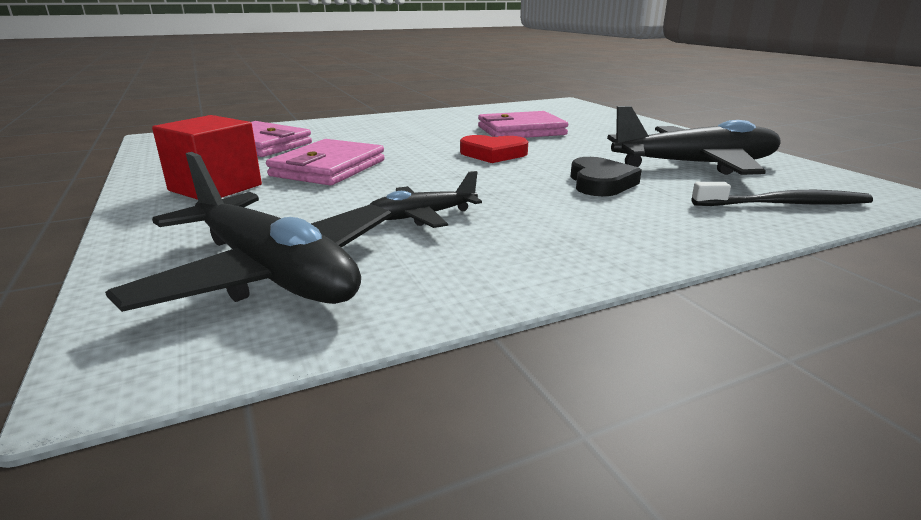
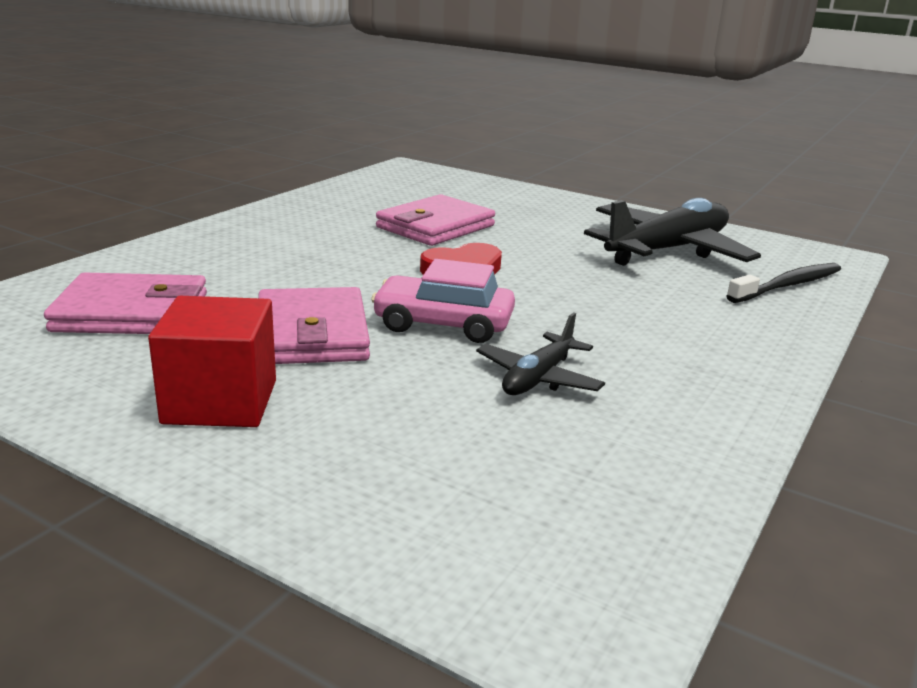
camera: 35 degrees left, 0 degrees up
(272, 273) = (523, 494): black plane -> none
(418, 177) = (443, 324): none -> pink car
(600, 183) = (624, 291): black heart -> none

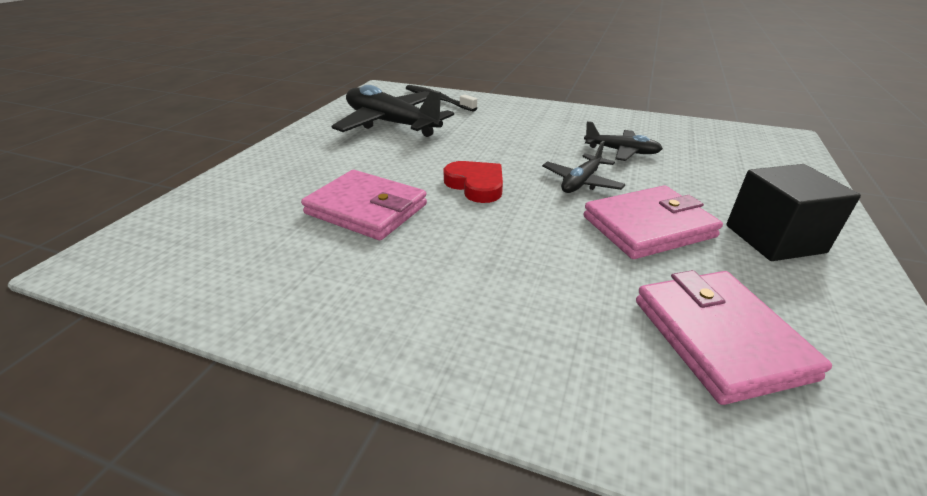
camera: 100 degrees left, 10 degrees up
(220, 402) = (774, 239): red cube -> black cube
(443, 324) = (581, 182): pink car -> black plane

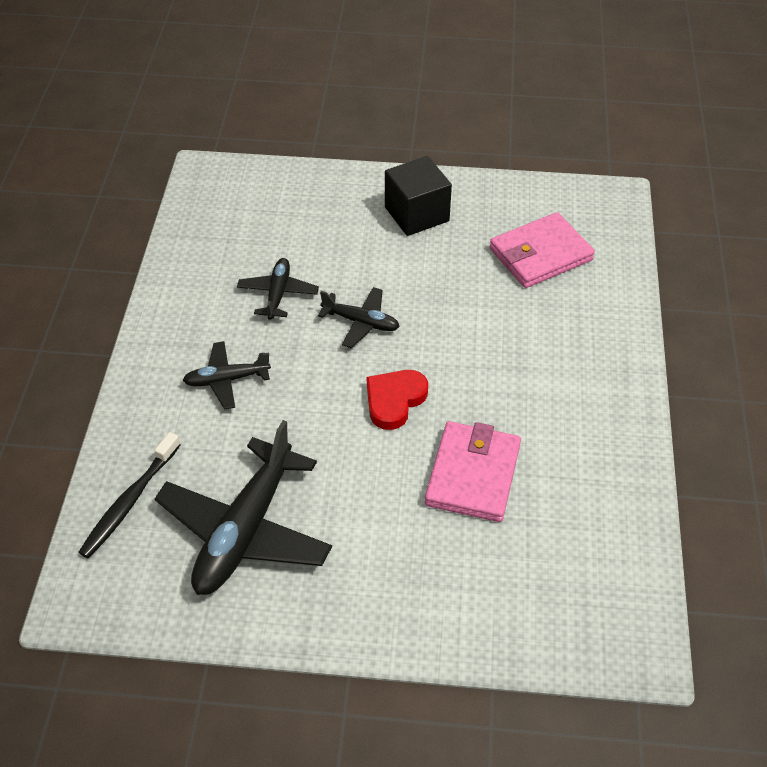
camera: 105 degrees left, 15 degrees up
(526, 128) = (226, 380): none -> black plane
(648, 226) = (426, 279): pink wallet -> none

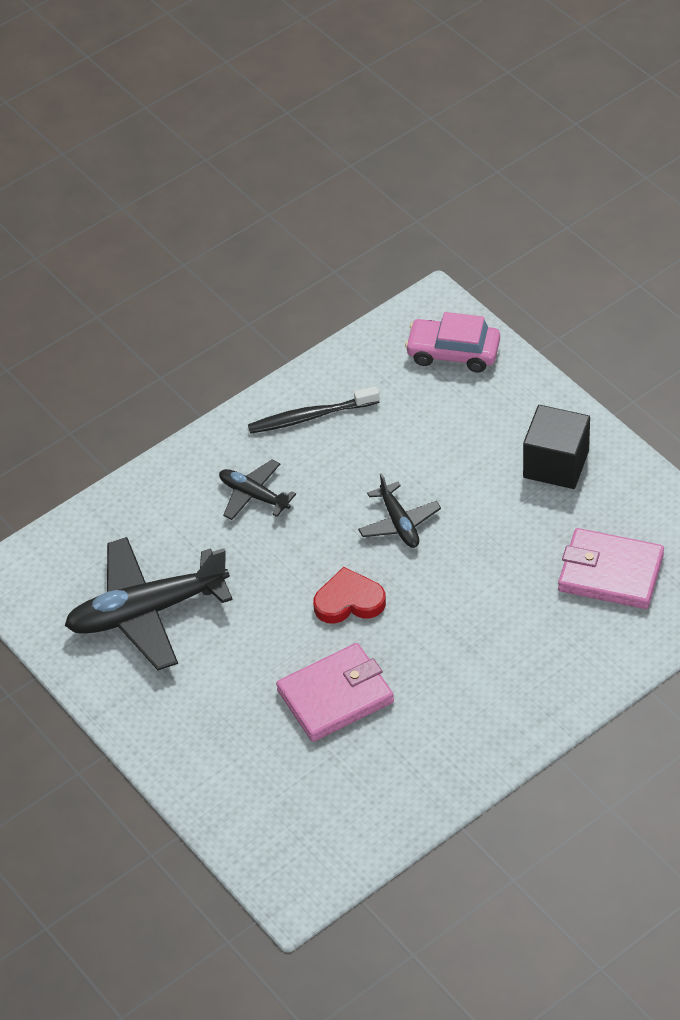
camera: 50 degrees right, 0 degrees up
(129, 502) = (99, 535): black toothbrush -> black toothbrush (310, 417)
(256, 192) = (453, 352): none -> pink car
(278, 294) = (366, 454): black plane -> none

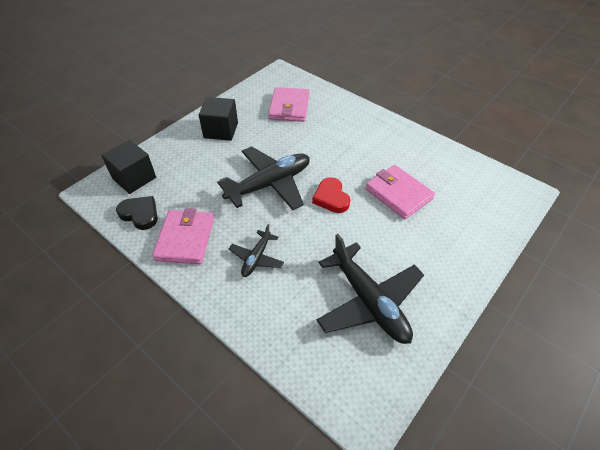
camera: 105 degrees left, 0 degrees up
(310, 417) = (185, 239): black toothbrush -> pink wallet
(372, 364) = (140, 214): none -> black heart
(399, 523) = (269, 184): black plane -> black plane, size x1.93
(453, 352) = (134, 178): pink car -> black cube

